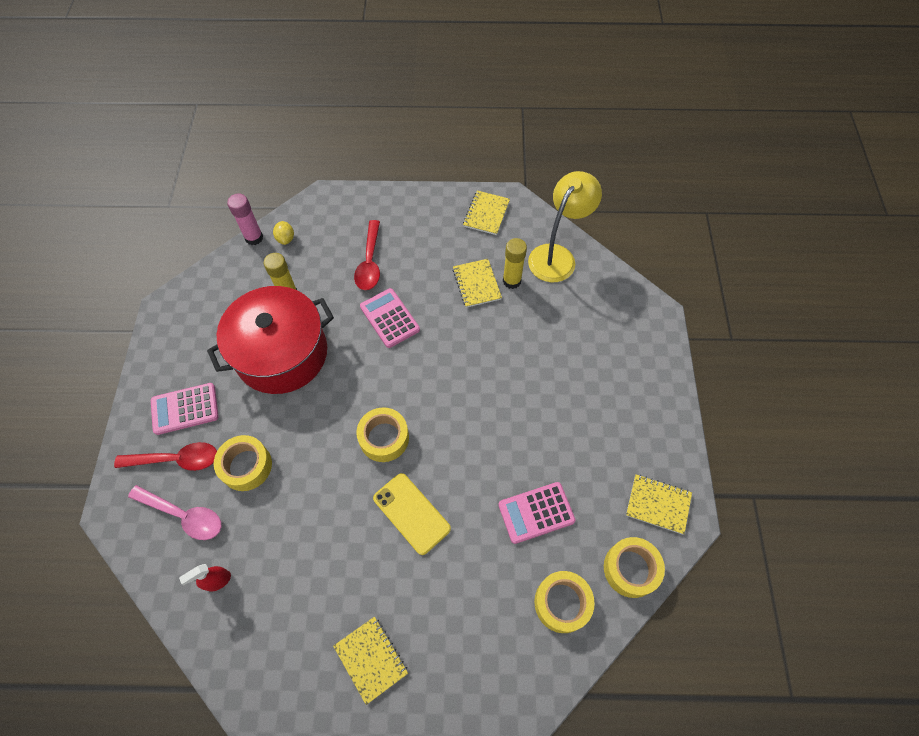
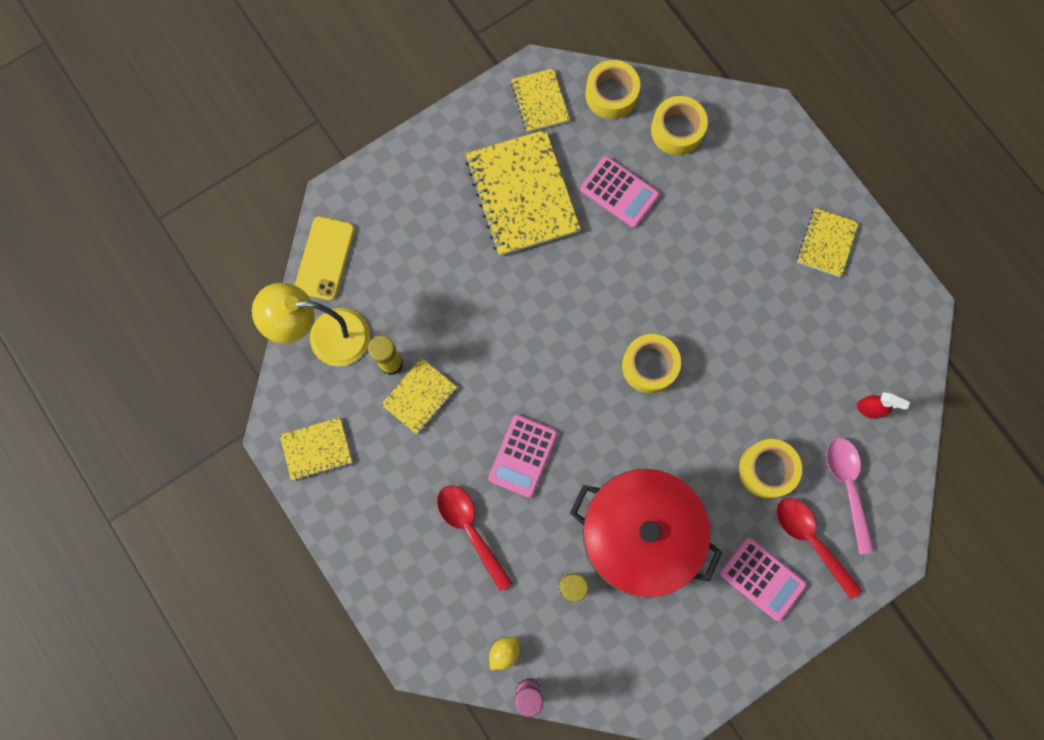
camera: 125 degrees left, 15 degrees up
(370, 262) = (470, 529): red spoon -> red spoon turned 90 degrees counterclockwise
(411, 513) = (696, 292): yellow phone -> yellow phone (325, 258)
(582, 438) = (522, 194): none -> yellow notebook

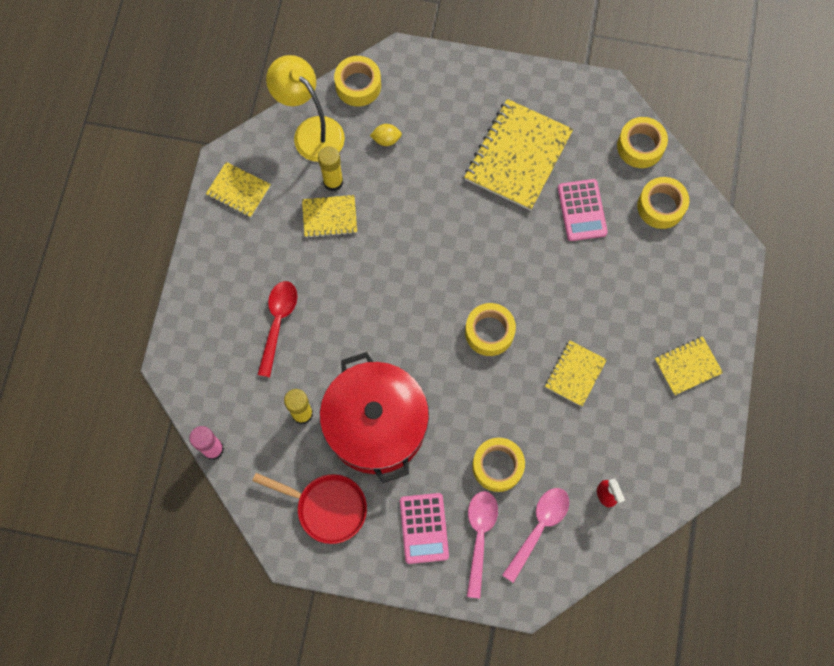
camera: 45 degrees right, 5 degrees down
(325, 258) = (358, 85): yellow phone -> yellow tape
(504, 652) = (223, 412): yellow lemon -> yellow lemon (386, 139)
(523, 456) = (354, 310): pink calculator -> none
(540, 101) = (589, 110): yellow notebook -> yellow notebook (575, 374)
(670, 642) = (326, 507): none -> red pan
(810, 540) = (479, 536): red spoon -> pink spoon

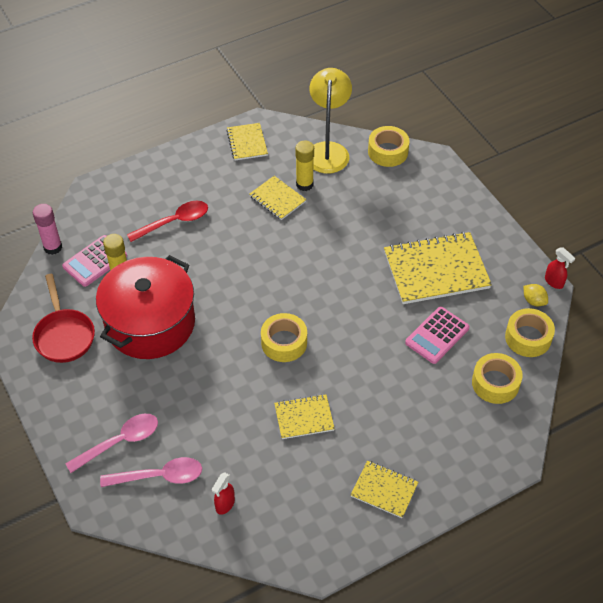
camera: 50 degrees right, 20 degrees down
(386, 139) = (366, 191): yellow lemon -> yellow lemon (533, 301)
(424, 528) = (97, 403): pink calculator -> pink calculator (95, 261)
(497, 466) = (185, 417): yellow tape -> none
(605, 81) = (554, 282): none -> red spray bottle

